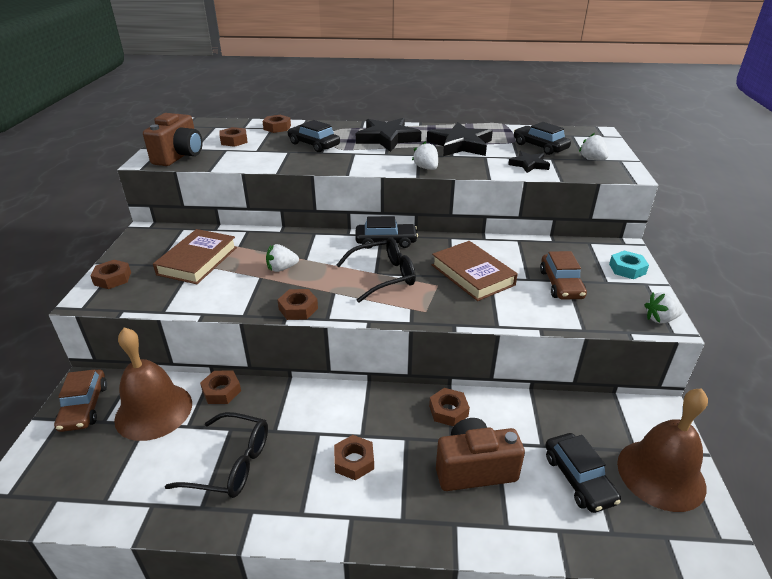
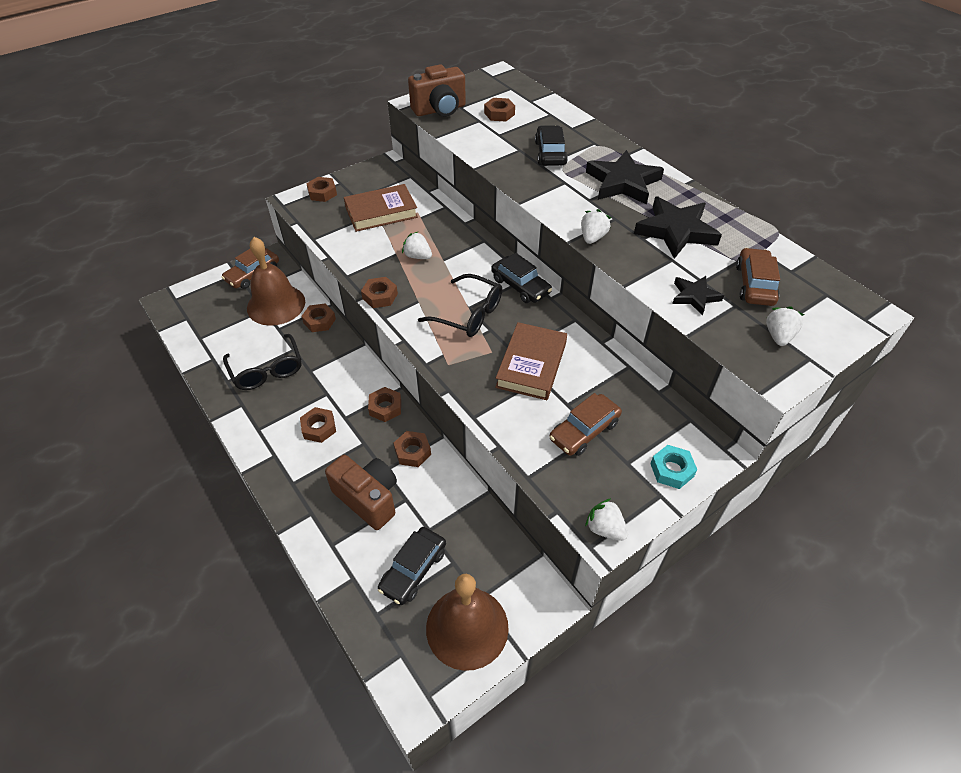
camera: 50 degrees right, 15 degrees up
(277, 127) = (555, 116): brown nut -> brown nut (385, 407)
(540, 146) = (754, 284): black car -> brown car

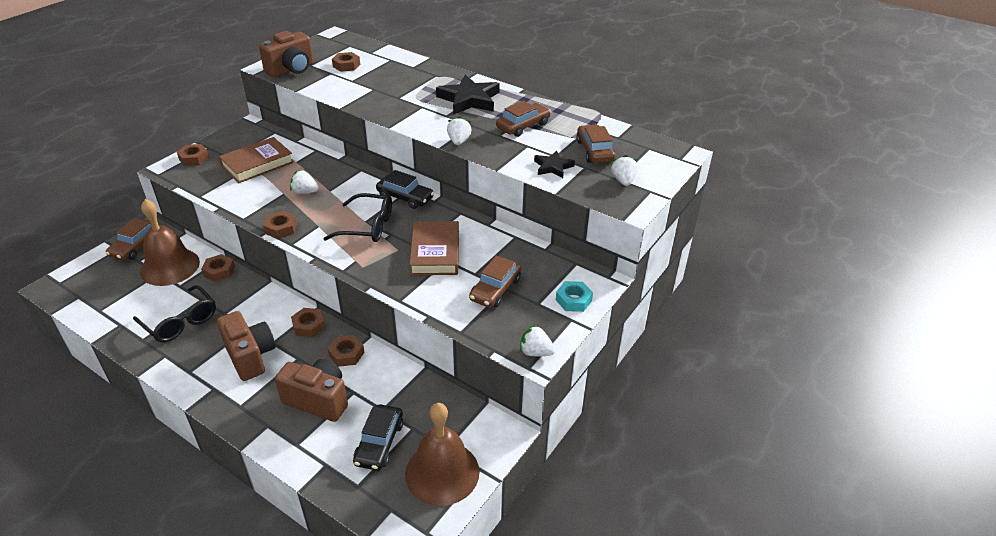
camera: 20 degrees left, 10 degrees down
(319, 428) = (250, 356): brown nut -> brown camera
(550, 153) = (401, 88): black car -> none
(676, 231) = (523, 126): black star -> brown car

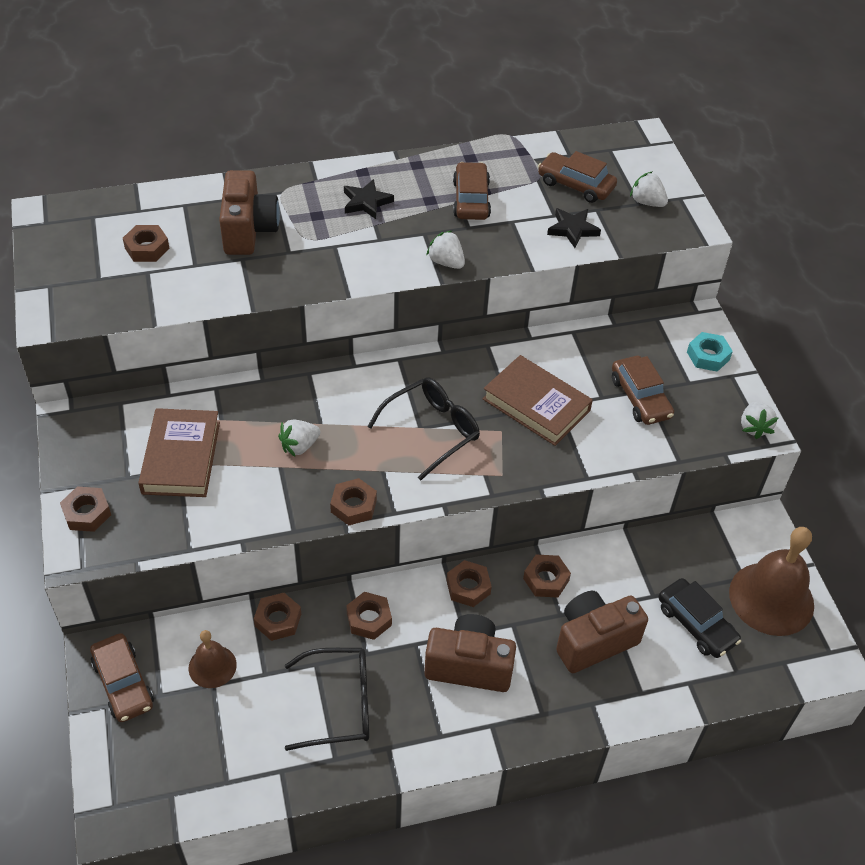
camera: 50 degrees left, 10 degrees up
(170, 266) = (212, 666): brown bell -> brown bell, size x0.53
(249, 301) = (369, 619): none -> brown nut
(291, 70) = (90, 300): brown camera -> brown camera (249, 231)
(405, 197) = (410, 369): black car -> none
(469, 99) = (366, 202): black star -> black star, size x0.56
(535, 352) = (754, 427): white strawberry -> white strawberry turned 60 degrees counterclockwise

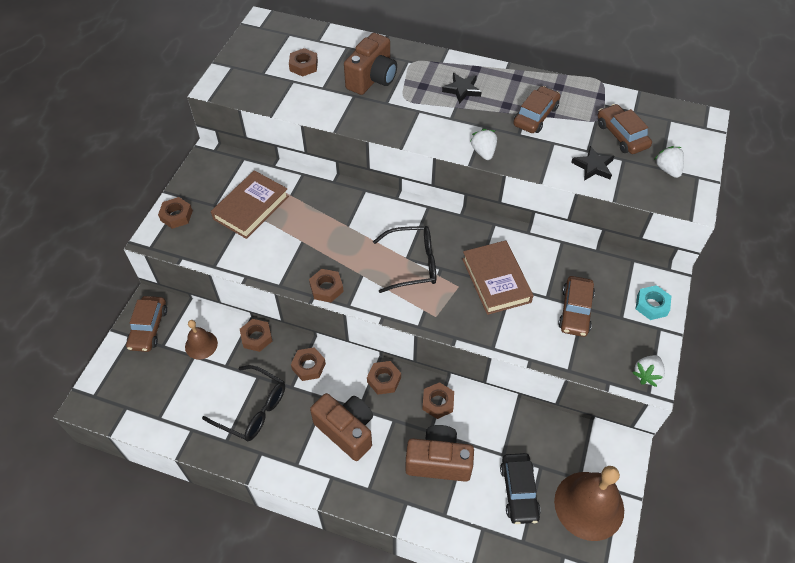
camera: 35 degrees right, 5 degrees up
(299, 446) = (323, 234): white strawberry -> none

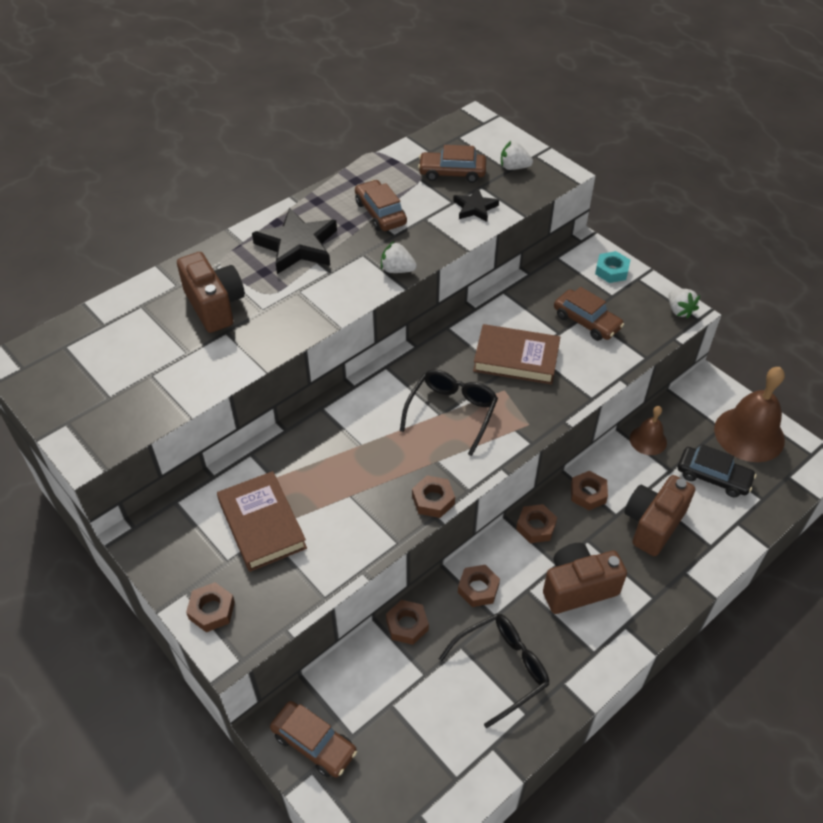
camera: 60 degrees left, 5 degrees down
(201, 345) = (379, 690): brown bell -> brown bell (648, 440)
(303, 66) = (134, 355): brown nut -> none
(462, 90) = (297, 246): black star -> black star, size x1.79

